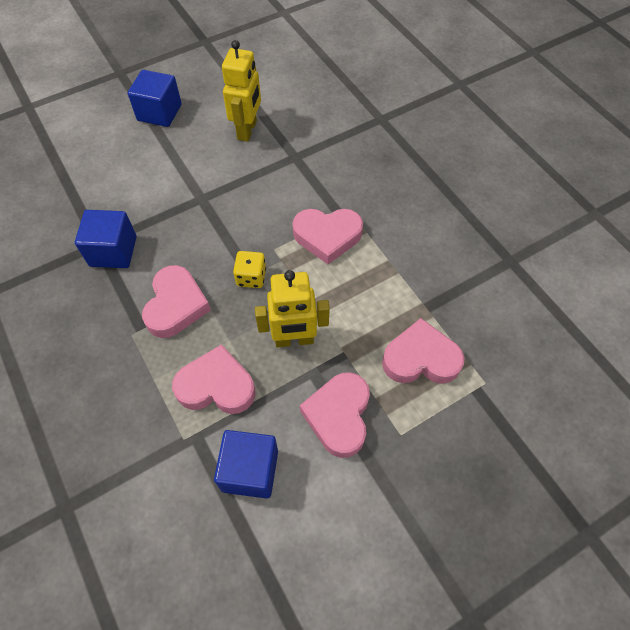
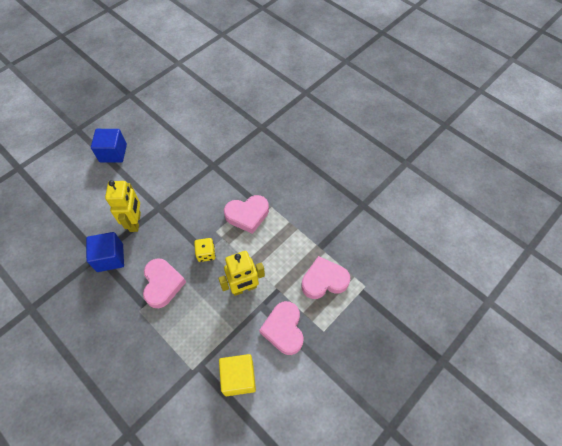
camera: 15 degrees left, 0 degrees up
(216, 386) = (203, 330): pink heart -> none
(247, 130) = (176, 153): yellow robot -> yellow robot (135, 222)
(250, 470) = (239, 378): blue cube -> yellow cube

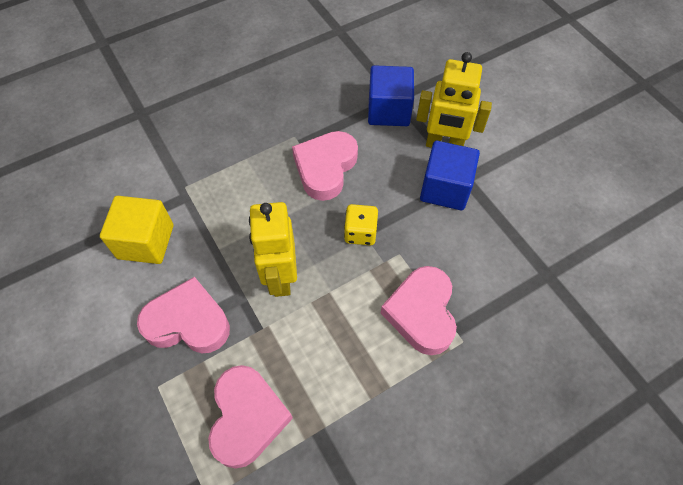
camera: 105 degrees right, 0 degrees up
(113, 153) = (589, 127): blue cube -> blue cube (445, 188)
(162, 284) = (325, 168): pink heart -> pink heart turned 105 degrees clockwise

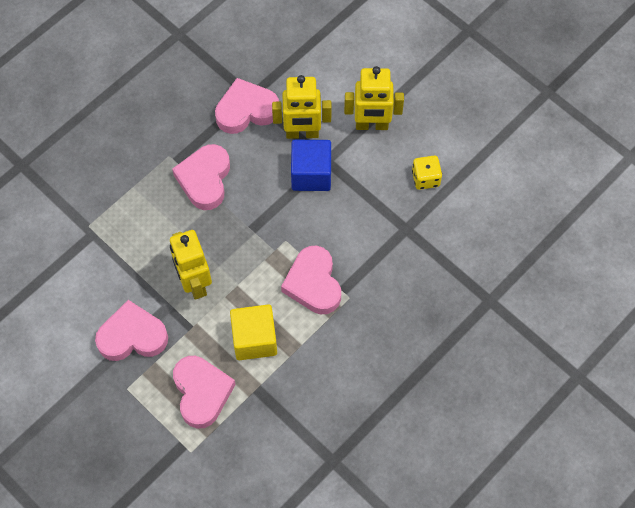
camera: 15 degrees left, 5 degrees up
(146, 242) = (73, 281): yellow cube -> yellow cube (254, 339)
(360, 233) = (249, 230): yellow dice -> yellow dice (425, 178)
(389, 110) = (246, 110): blue cube -> pink heart
(523, 153) = (371, 125): none -> yellow robot

